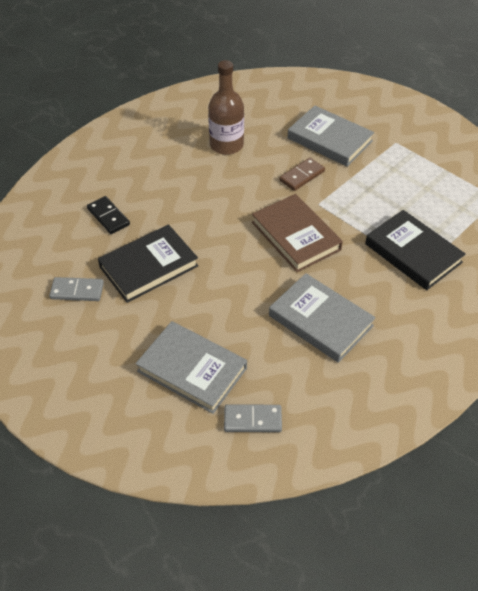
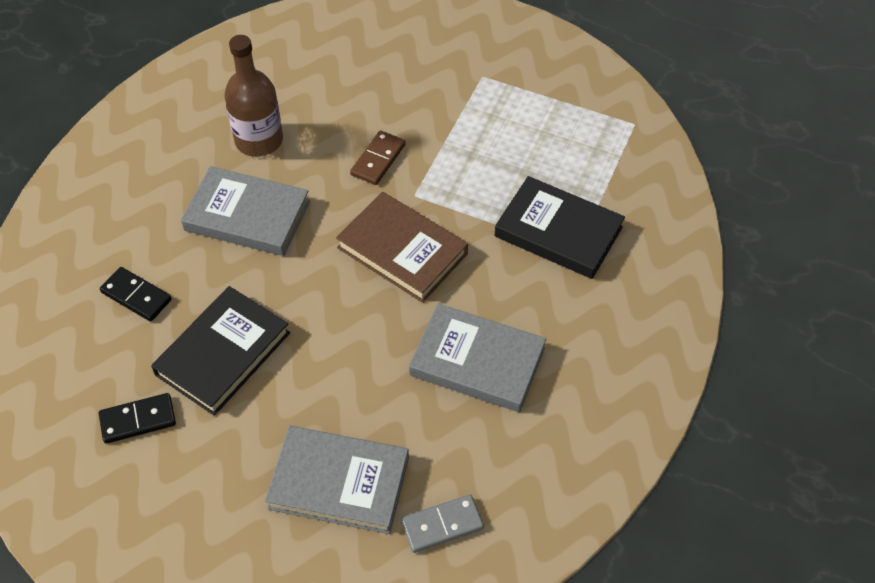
camera: 20 degrees left, 5 degrees up
(77, 291) = (138, 420): grey domino -> black domino
(329, 140) = (395, 95): grey book -> grey book (247, 215)

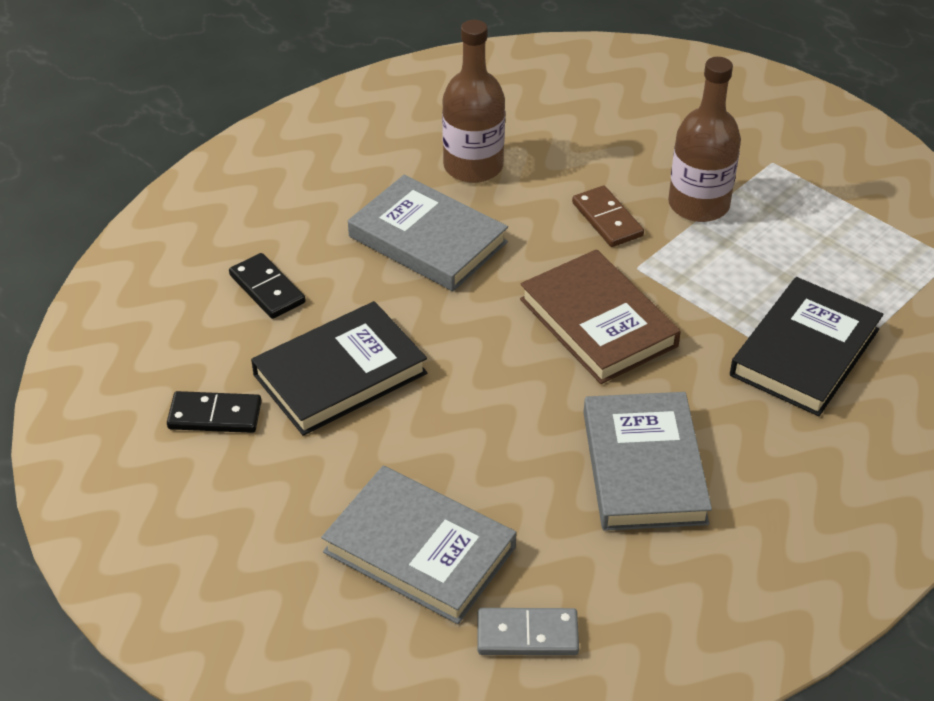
camera: 20 degrees right, 10 degrees down
(378, 160) = (607, 219): brown domino -> brown domino turned 75 degrees counterclockwise
(441, 128) = (698, 204): none -> brown bottle
(477, 361) = (644, 467): grey book -> grey book turned 45 degrees clockwise
(558, 232) = (805, 352): black book -> black book turned 75 degrees clockwise

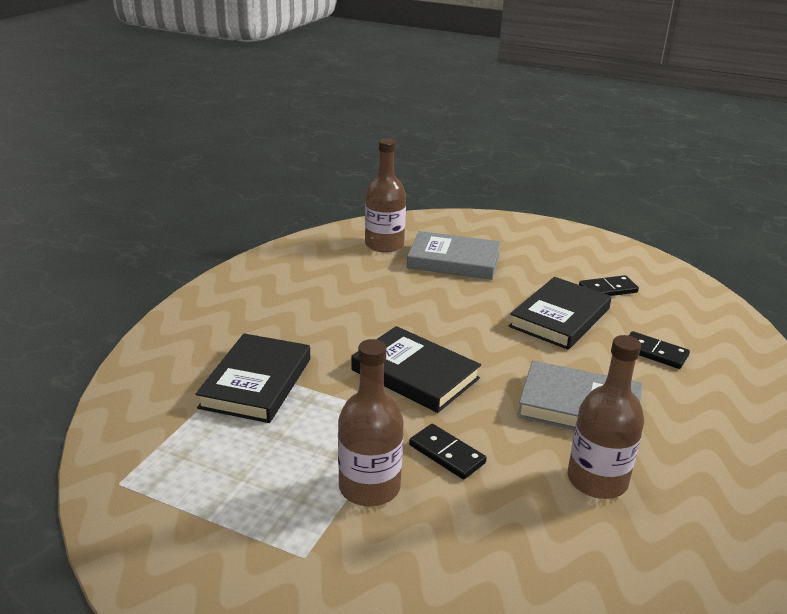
camera: 160 degrees right, 15 degrees down
(527, 634) = (384, 244): grey domino -> brown bottle
(598, 322) = (415, 374): brown book -> black book
(607, 219) = (447, 454): brown domino -> black domino
(644, 467) = (351, 306): grey book -> none

